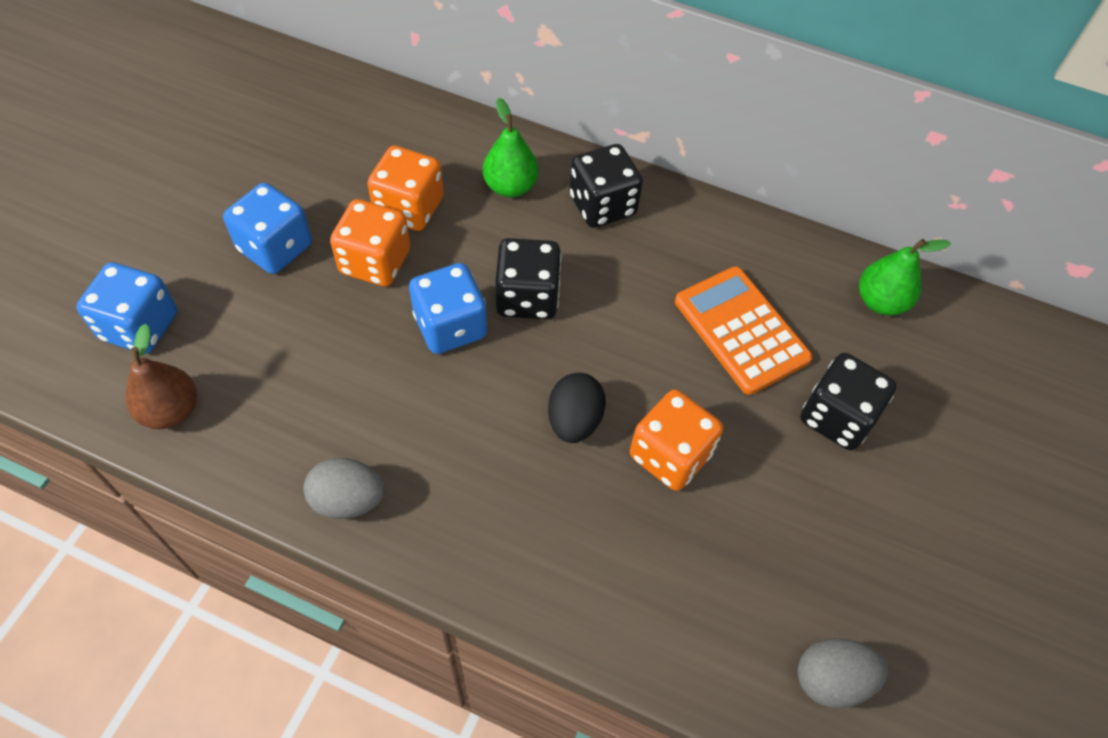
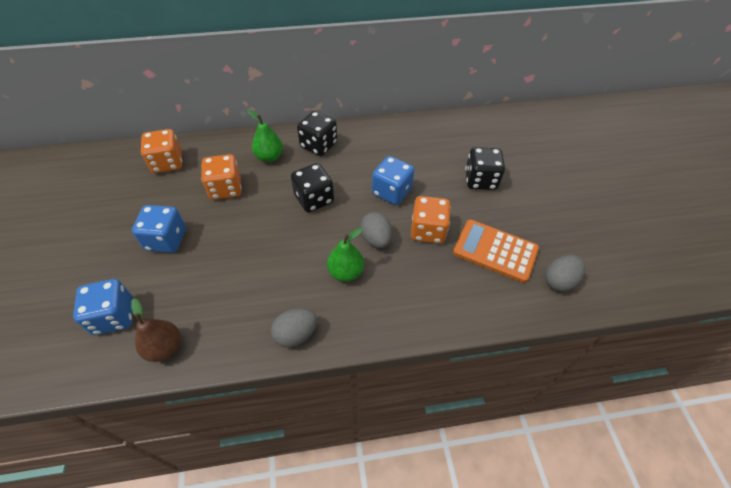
camera: 30 degrees left, 5 degrees down
(375, 262) = (226, 220): orange dice -> orange dice (167, 163)
(450, 326) = (286, 229): blue dice -> blue dice (391, 192)
(574, 420) = (376, 239): black egg -> grey egg
(741, 330) = (417, 166): orange calculator -> orange calculator (495, 251)
(880, 302) = (462, 129): green pear -> green pear (346, 272)

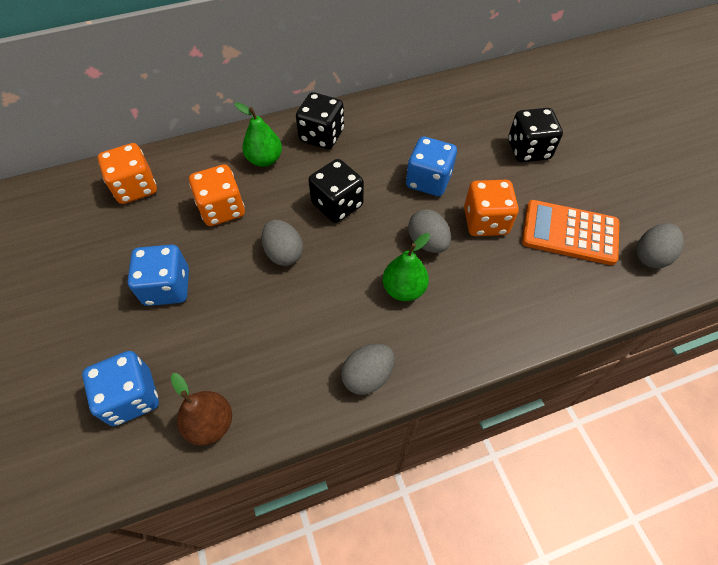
camera: 10 degrees left, 5 degrees up
(261, 229) = (284, 253): none -> grey egg

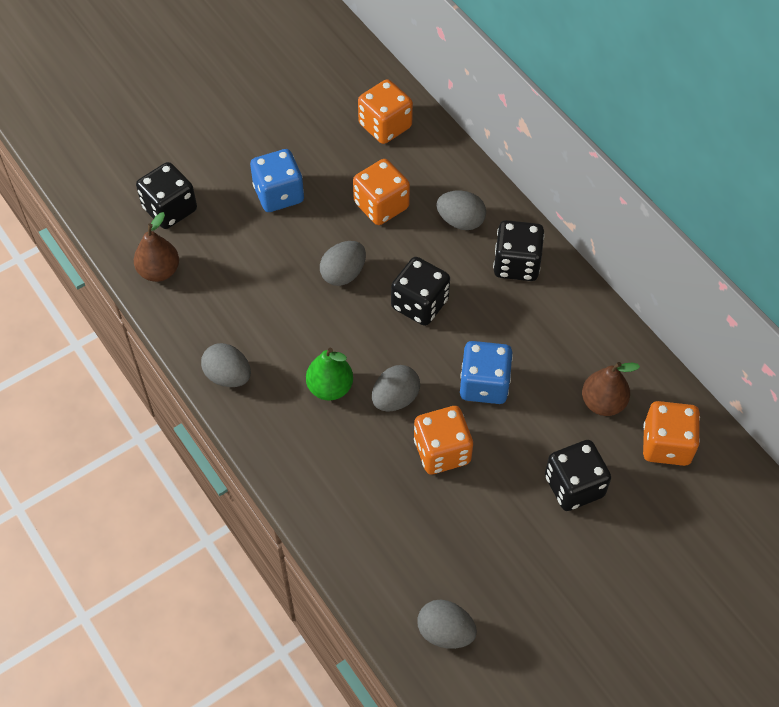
camera: 75 degrees right, 0 degrees up
(132, 397) = (170, 209): blue dice -> black dice
(265, 160) = (460, 221): green pear -> grey egg
(461, 118) = (603, 403): none -> brown pear
(502, 95) = (666, 444): none -> orange dice
(569, 233) = (452, 541): orange calculator -> none

